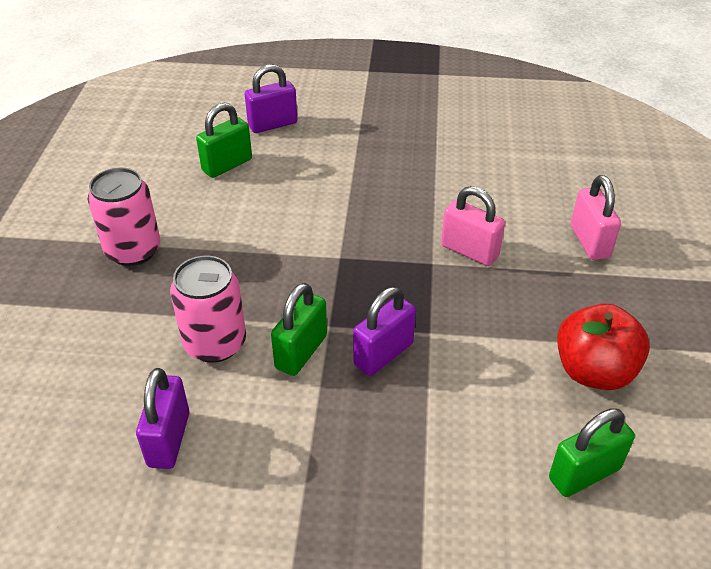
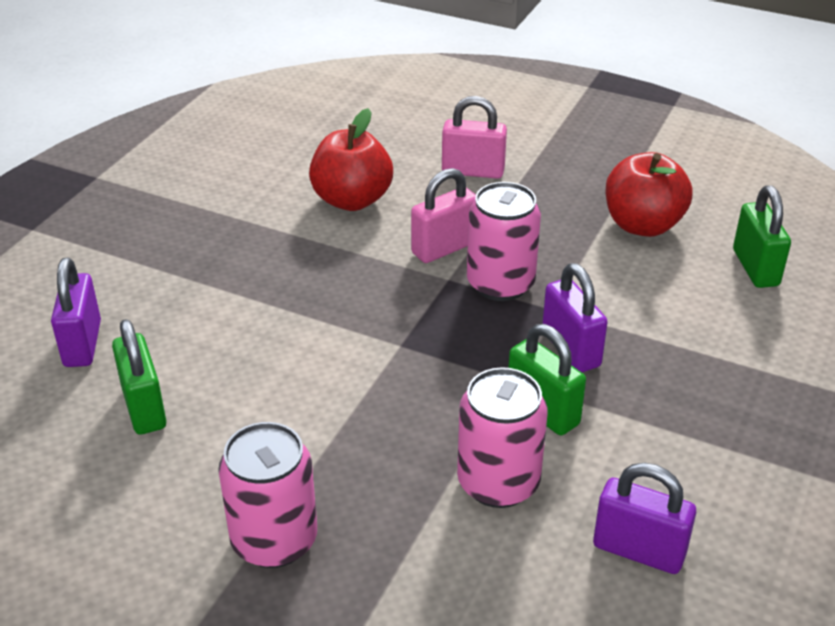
camera: 70 degrees left, 5 degrees down
(443, 294) = (500, 284): none -> pink can
(497, 187) = (352, 200): none -> red apple

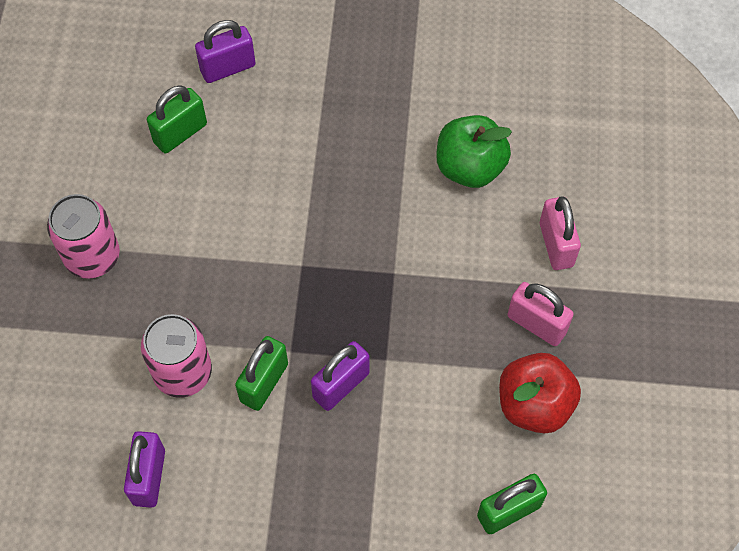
camera: 70 degrees right, 25 degrees up
(352, 200) = (470, 167): red apple -> green apple
(444, 248) = (432, 257): pink padlock -> pink padlock (536, 324)
(500, 284) = (402, 312): pink can -> none

